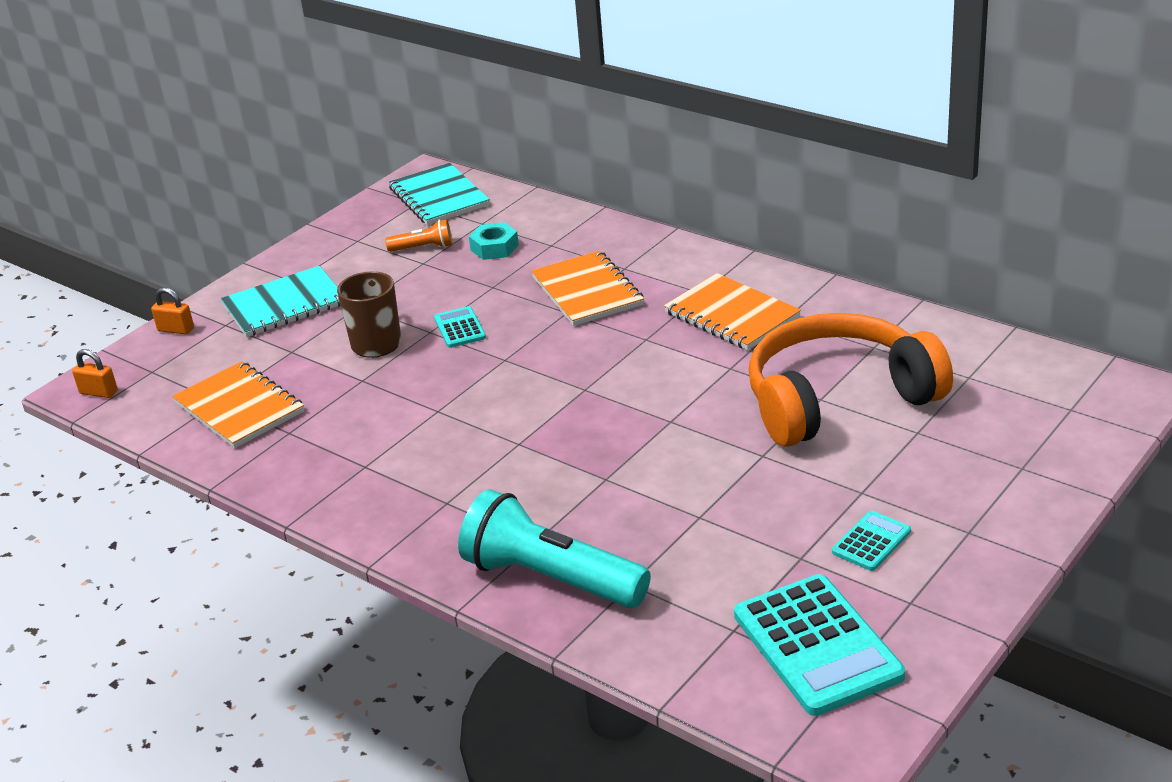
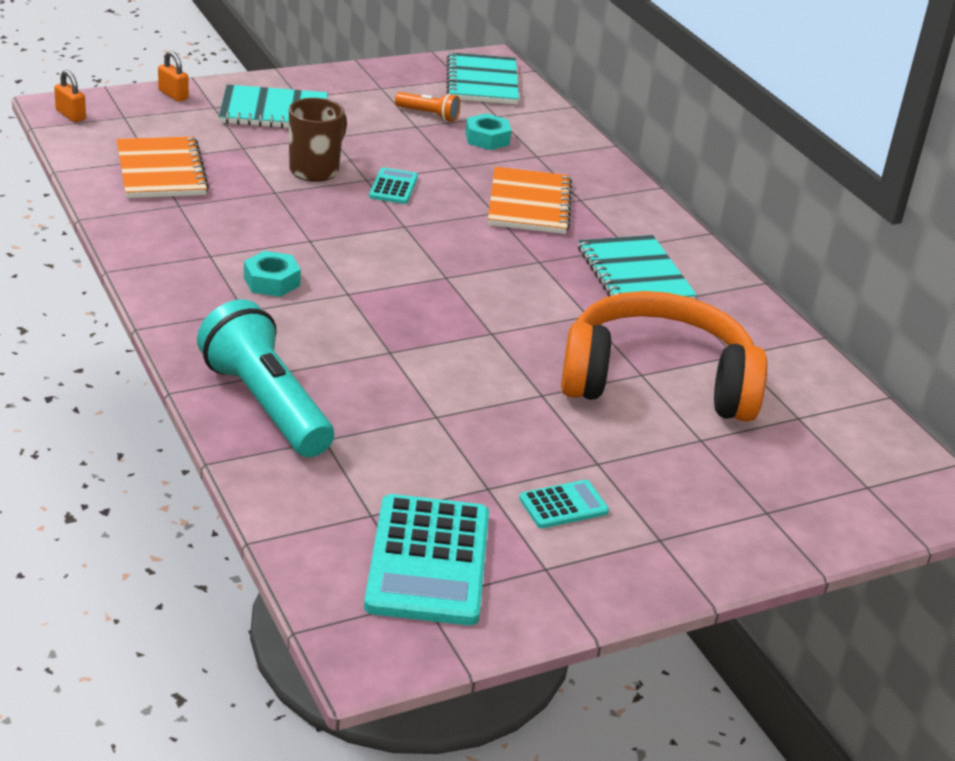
camera: 20 degrees right, 0 degrees up
(443, 464) = (271, 281): none -> turquoise nut
(731, 315) = (634, 275): orange notebook -> turquoise notebook

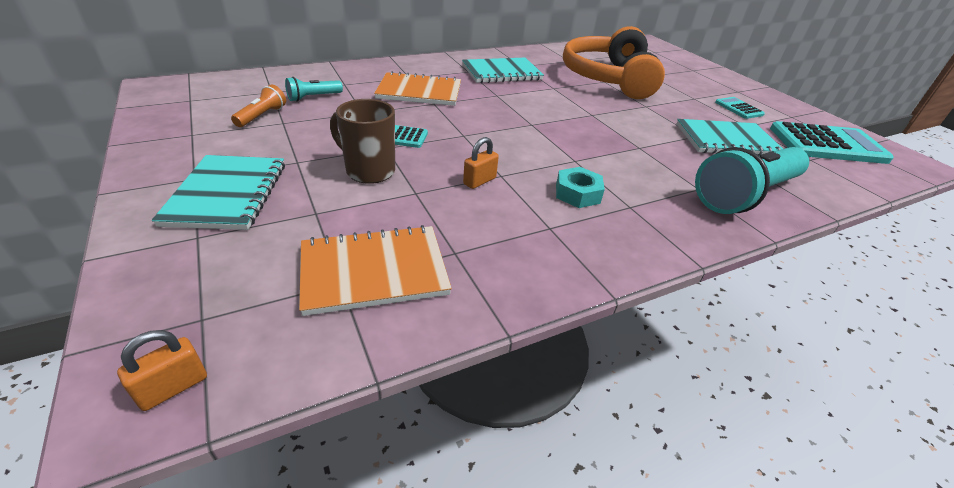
camera: 90 degrees left, 5 degrees up
(173, 95) = (142, 274): orange padlock -> orange padlock (479, 181)
(482, 82) = (202, 92): turquoise notebook -> turquoise notebook (726, 140)
(487, 138) = (313, 97): turquoise nut -> turquoise flashlight

